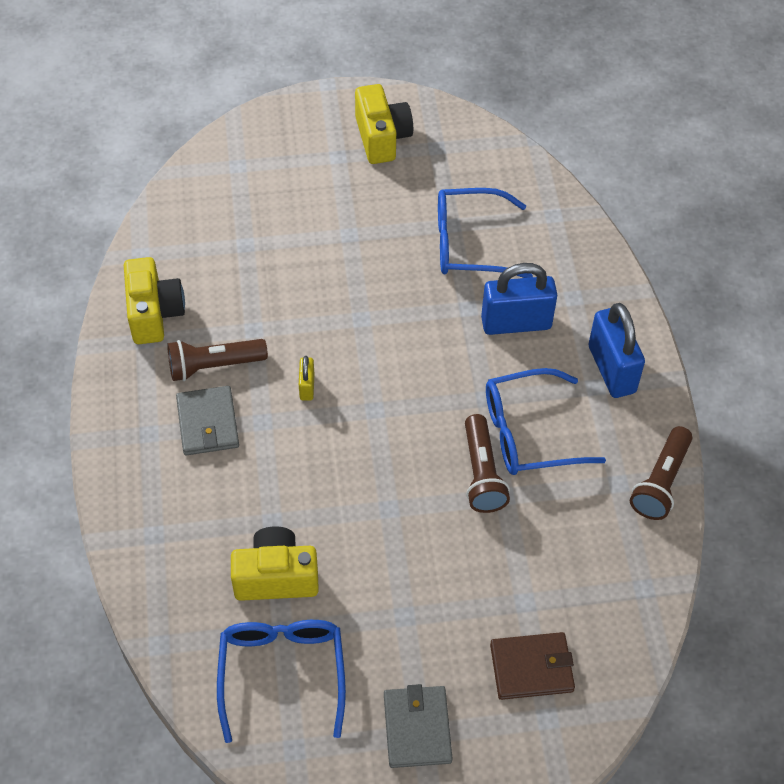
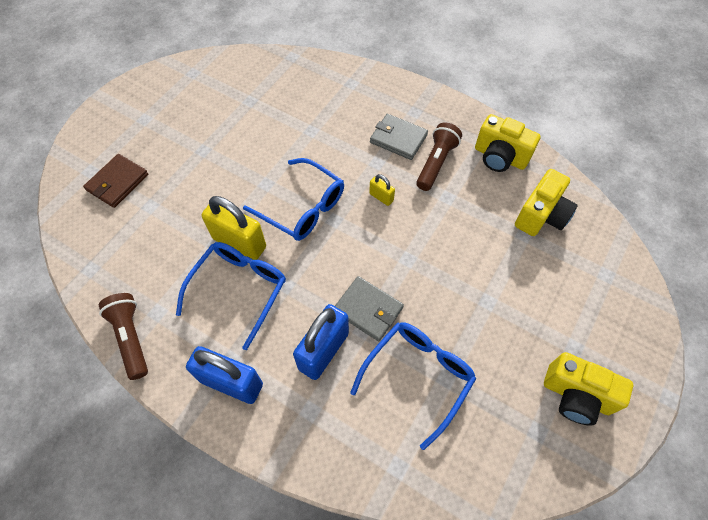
camera: 130 degrees right, 5 degrees up
(276, 577) = (279, 114): yellow camera -> yellow camera (541, 215)
(282, 673) = (230, 88): blue glasses -> blue glasses (302, 207)
(417, 728) = (148, 119): grey wallet -> grey wallet (368, 310)
(482, 474) = (239, 243): brown flashlight -> yellow padlock

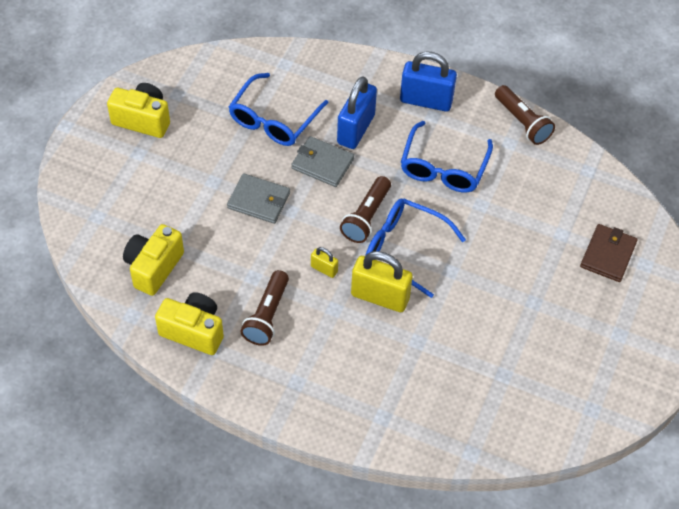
camera: 170 degrees right, 5 degrees down
(239, 243) = (457, 208): yellow padlock -> yellow padlock (380, 296)
(332, 243) = (366, 217): none -> brown flashlight
(398, 138) = (313, 342): grey wallet -> grey wallet (259, 200)

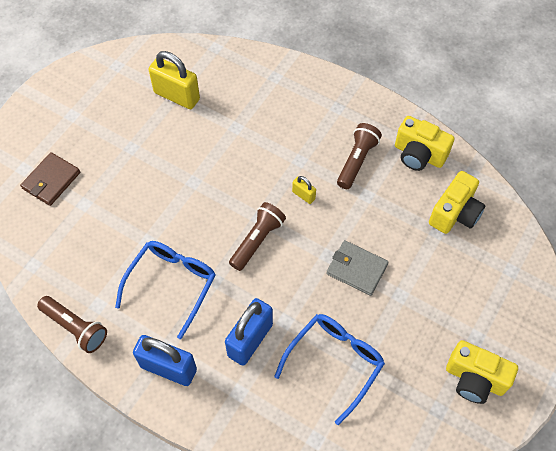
camera: 170 degrees left, 5 degrees up
(322, 163) = (290, 303): grey wallet -> none
(380, 296) = (259, 166): yellow padlock -> yellow padlock (177, 96)
(404, 249) = (229, 205): blue glasses -> none
(522, 122) = (76, 328): brown flashlight -> brown flashlight turned 150 degrees clockwise

